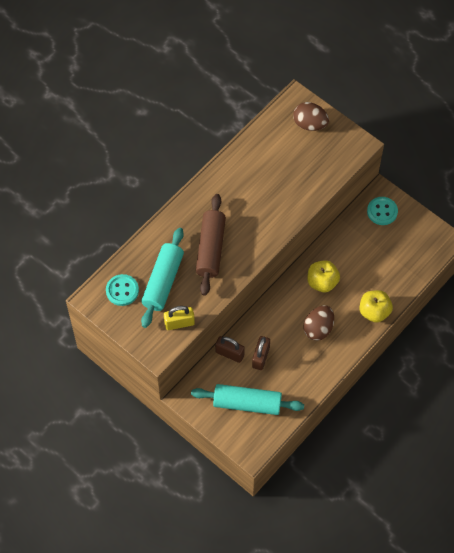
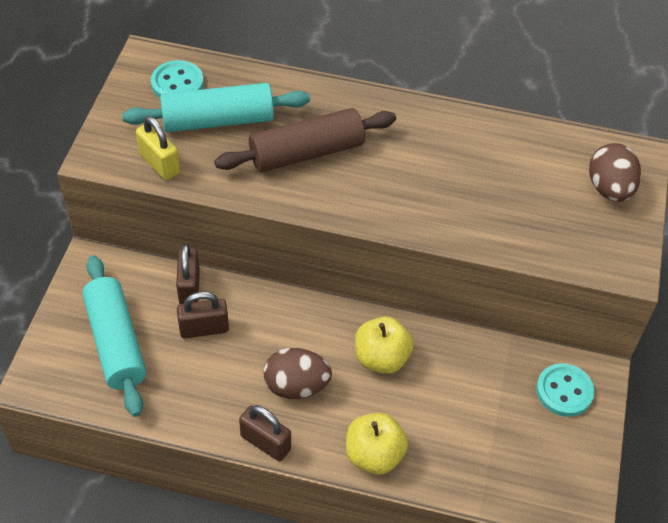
camera: 60 degrees right, 10 degrees down
(343, 357) = (265, 442): none -> brown padlock

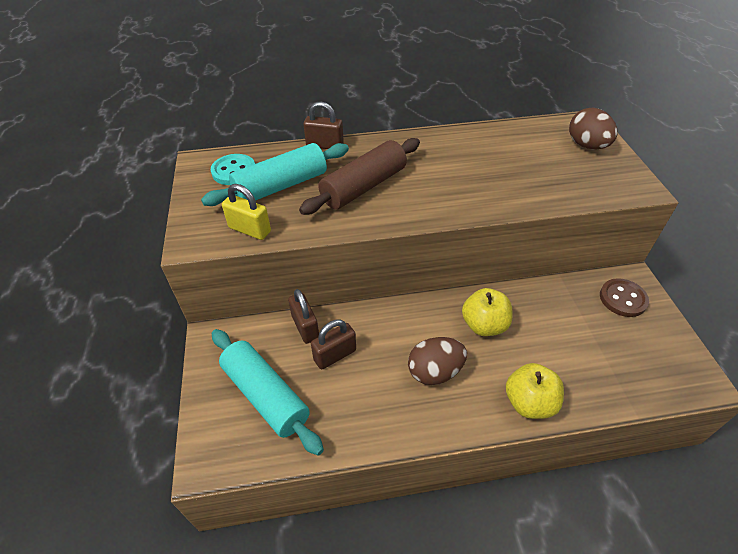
camera: 20 degrees left, 5 degrees down
(265, 442) = (439, 429): brown padlock -> brown padlock (324, 145)
(564, 391) = (622, 299): turquoise button -> brown button

